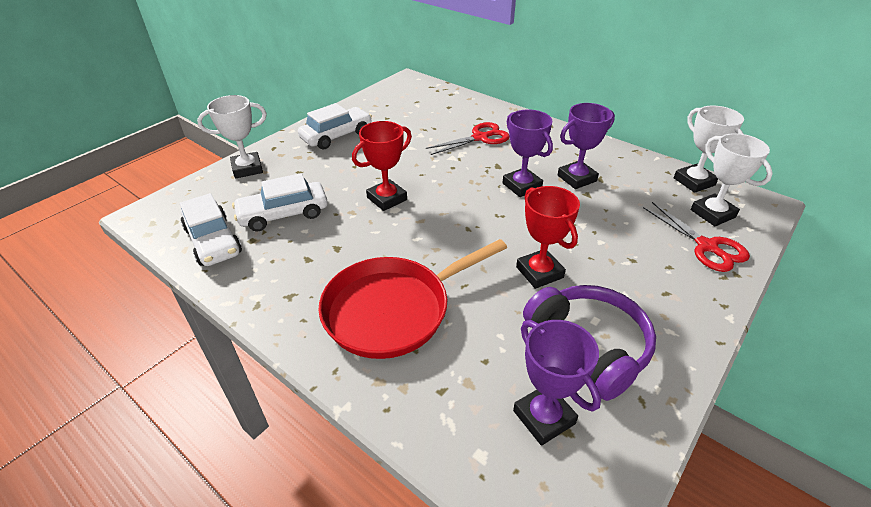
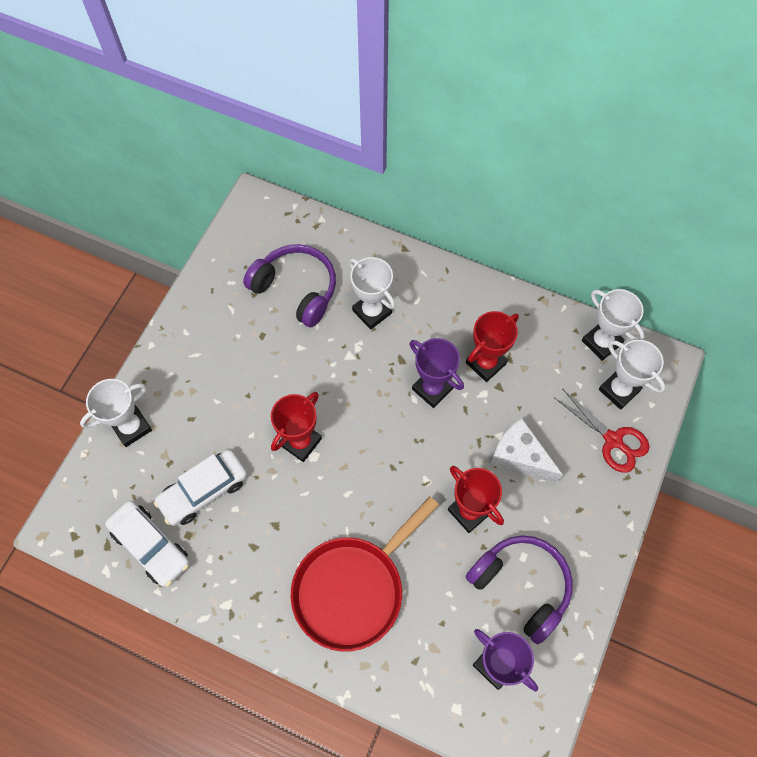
camera: 15 degrees left, 25 degrees up
(337, 136) = (208, 344): white car -> none
(421, 119) = (296, 289): none -> purple headphones
(480, 138) = (372, 311): red scissors -> white trophy
(577, 178) = (486, 363): purple trophy -> red trophy
(601, 242) = (519, 457): none -> white cheese

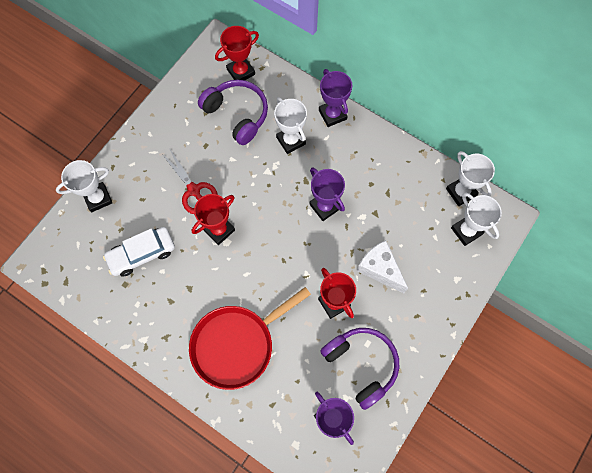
camera: 10 degrees right, 5 degrees up
(151, 546) = (97, 287): white car -> none
(419, 270) = (332, 114): none -> purple trophy
(486, 363) = (369, 194): red trophy -> red trophy (241, 72)
(613, 440) = (454, 268): red scissors -> red scissors (194, 190)

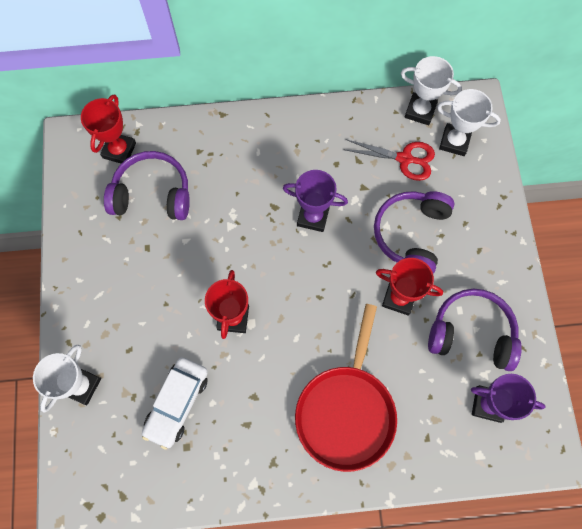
camera: 40 degrees left, 0 degrees up
(194, 190) = (174, 300): red scissors -> red scissors (405, 159)
(291, 140) = (227, 180): white trophy -> none
(332, 114) = (245, 126): purple trophy -> none
(380, 269) = (411, 234): white cheese -> purple headphones

